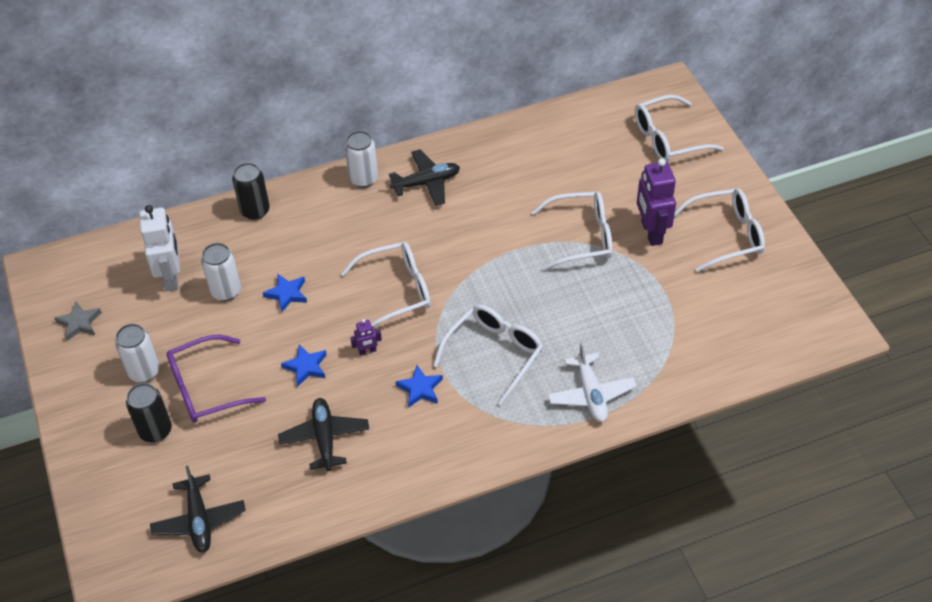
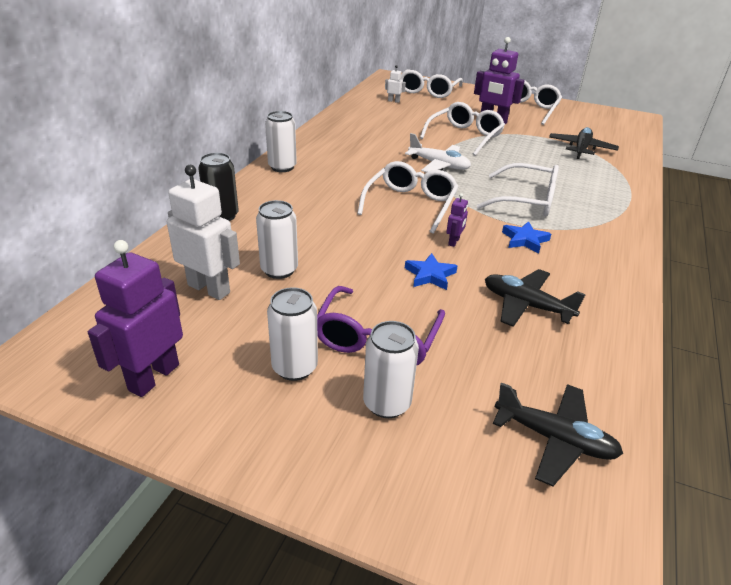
camera: 50 degrees left, 15 degrees down
(79, 323) = (153, 377): grey star -> purple robot
(155, 431) = (387, 403): black can -> white can
(287, 294) = (335, 245): blue star -> none
(426, 183) = (330, 152): black plane -> black plane (581, 149)
(494, 353) = (527, 200): white glasses -> white glasses turned 120 degrees clockwise
(591, 394) = (608, 189): white plane -> white plane (439, 165)
(601, 136) = (393, 101): none -> white robot

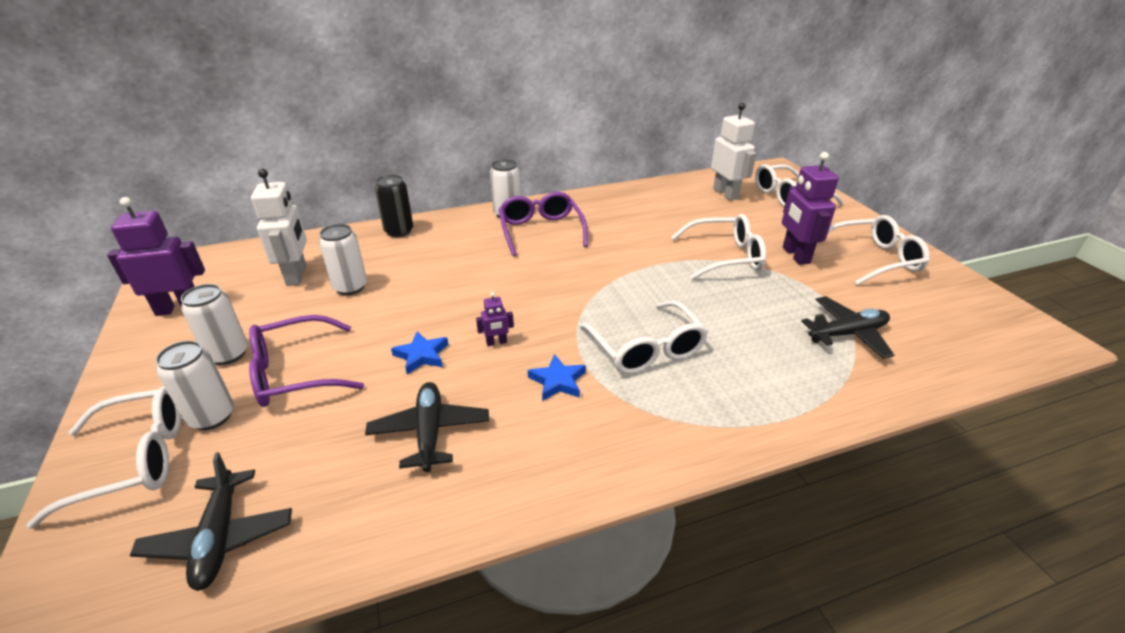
camera: 50 degrees right, 0 degrees up
(332, 167) = (540, 231): none -> purple glasses
(393, 101) = (726, 194): white robot -> white robot, size x2.14
(410, 204) = (534, 292): white glasses -> white glasses (136, 460)
(439, 165) = (635, 271): white plane -> none

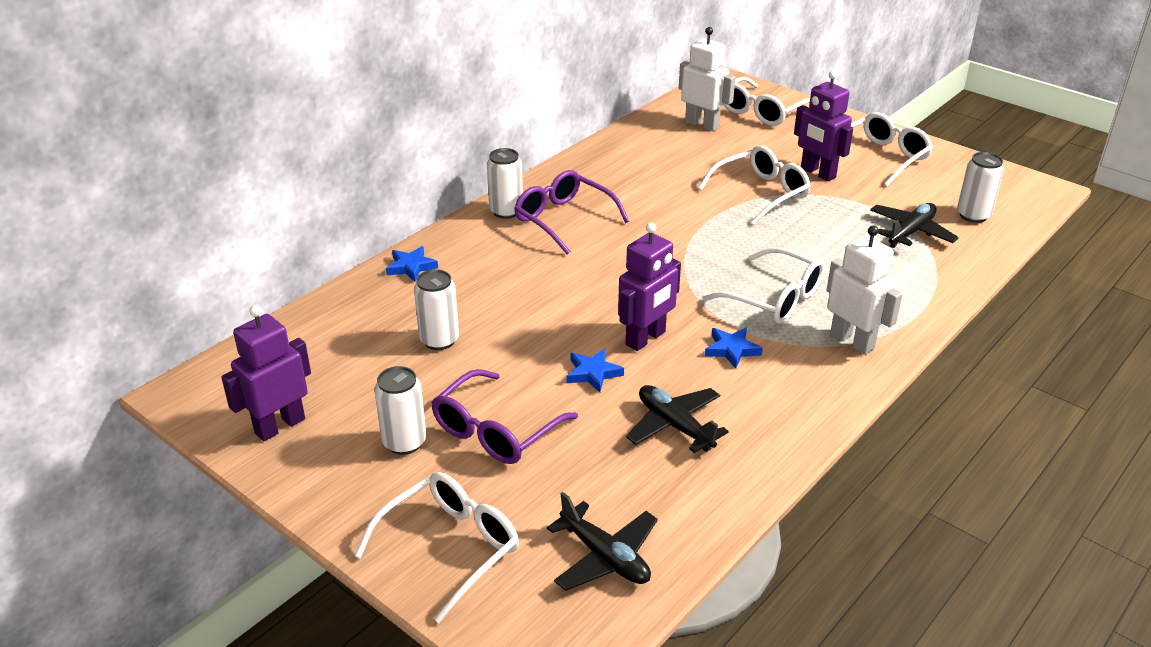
camera: 30 degrees left, 0 degrees up
(212, 417) = (470, 492): white can -> white can (973, 215)
(297, 275) = (362, 349): white robot -> white robot (852, 341)
(399, 231) = (411, 267): black can -> blue star
(496, 342) = (646, 338): purple robot -> purple robot, size x2.14

